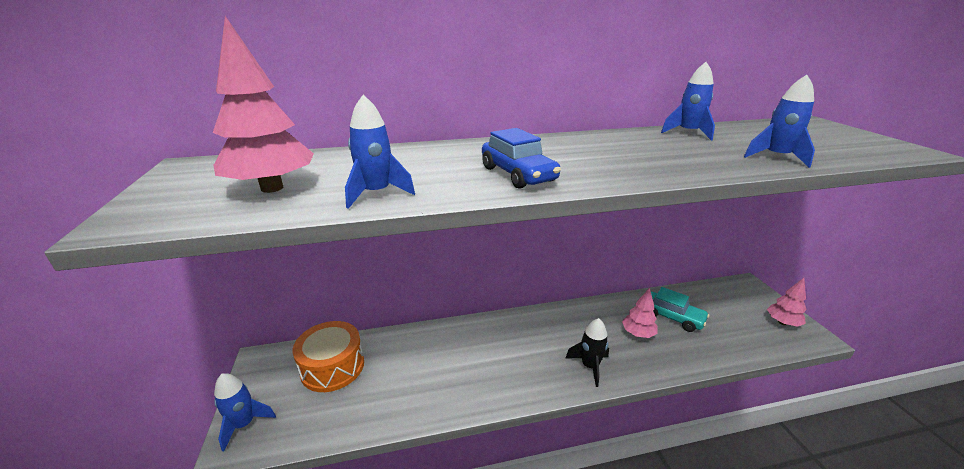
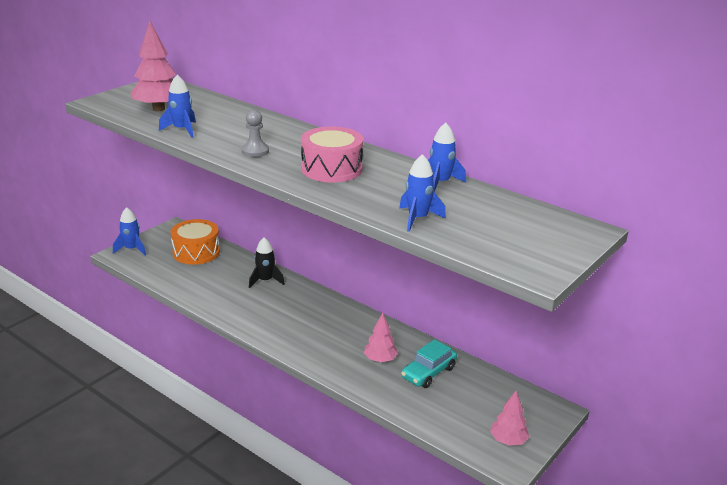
camera: 50 degrees right, 0 degrees up
(518, 174) = (255, 151): blue car -> grey pawn
(590, 366) = (311, 347): black rocket -> black rocket (265, 280)
(614, 157) = (331, 169): none -> pink drum
(672, 317) = (428, 372): turquoise car -> turquoise car turned 45 degrees clockwise

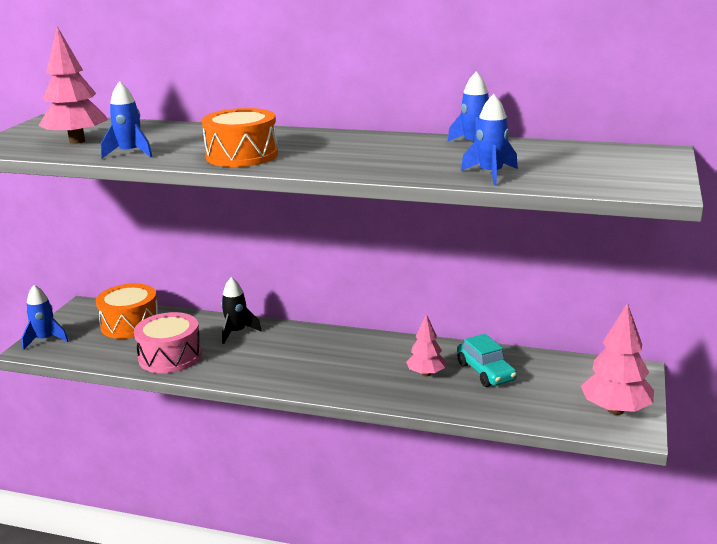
camera: 20 degrees left, 5 degrees down
(255, 151) = (242, 155): grey pawn -> orange drum
(331, 169) = (347, 154): pink drum -> pink drum (170, 356)
(428, 372) = (485, 372): turquoise car -> turquoise car turned 45 degrees counterclockwise
(508, 441) = (615, 410): pink tree -> pink tree, size x1.63

